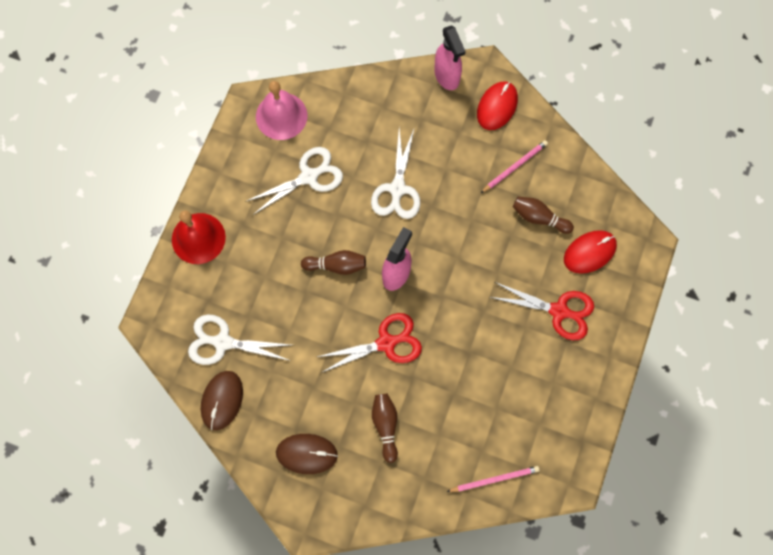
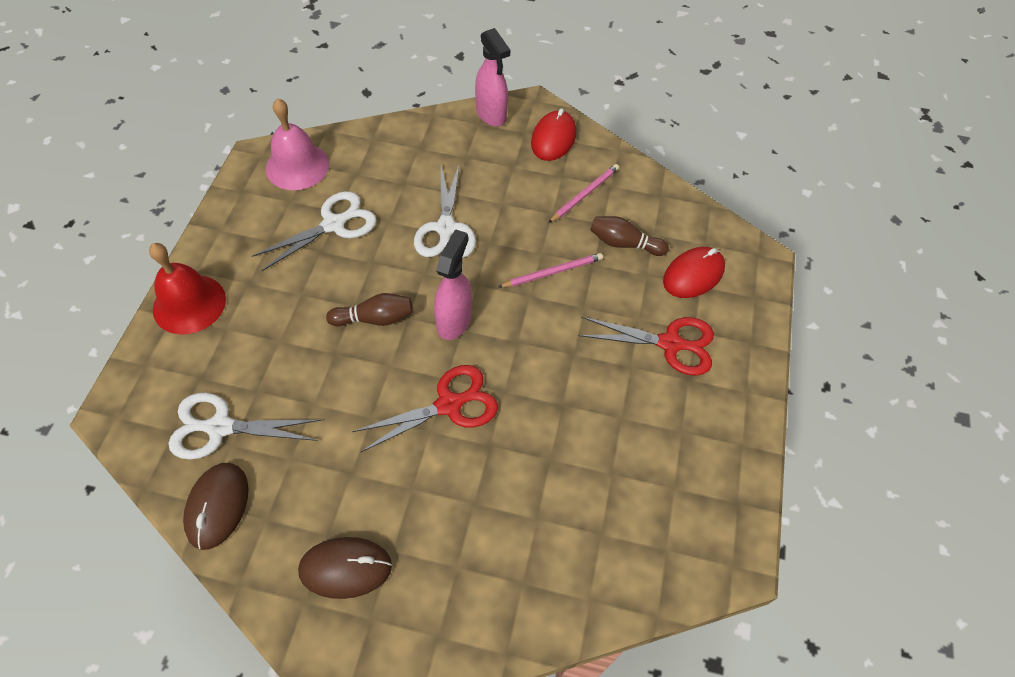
camera: 10 degrees left, 15 degrees down
(385, 426) = (459, 515): brown bowling pin -> none
(494, 479) = (626, 572): pink pencil -> pink pencil (553, 272)

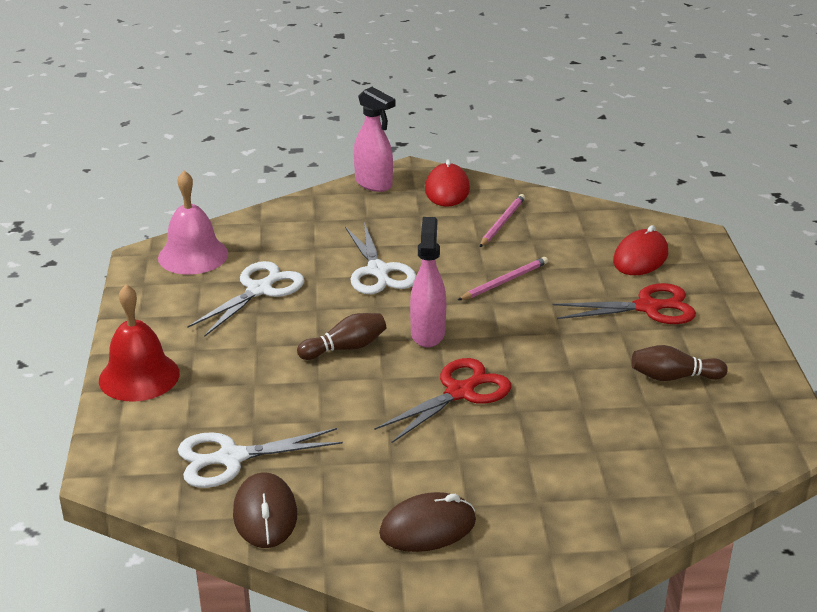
camera: 15 degrees left, 25 degrees down
(624, 244) = (561, 249): brown bowling pin -> brown bowling pin (673, 377)

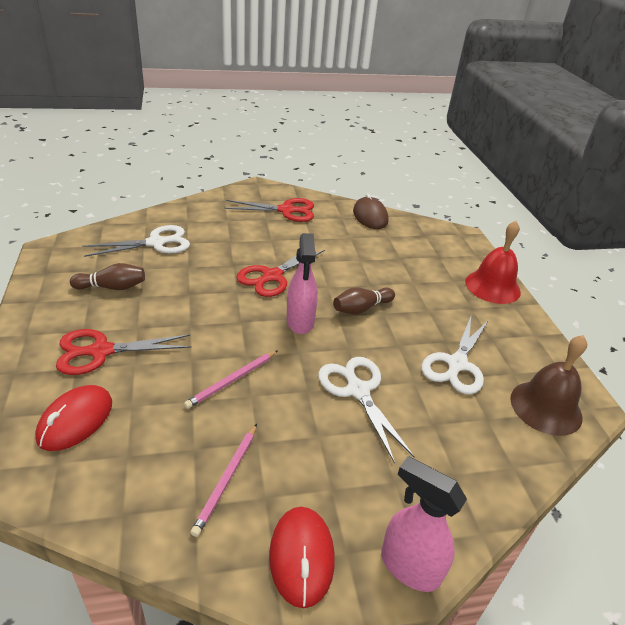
camera: 170 degrees right, 5 degrees up
(193, 255) = (546, 407): pink bell -> brown bell
(231, 458) = (402, 240): white scissors -> white scissors (156, 243)
(428, 527) = (286, 210): brown mouse -> red scissors

